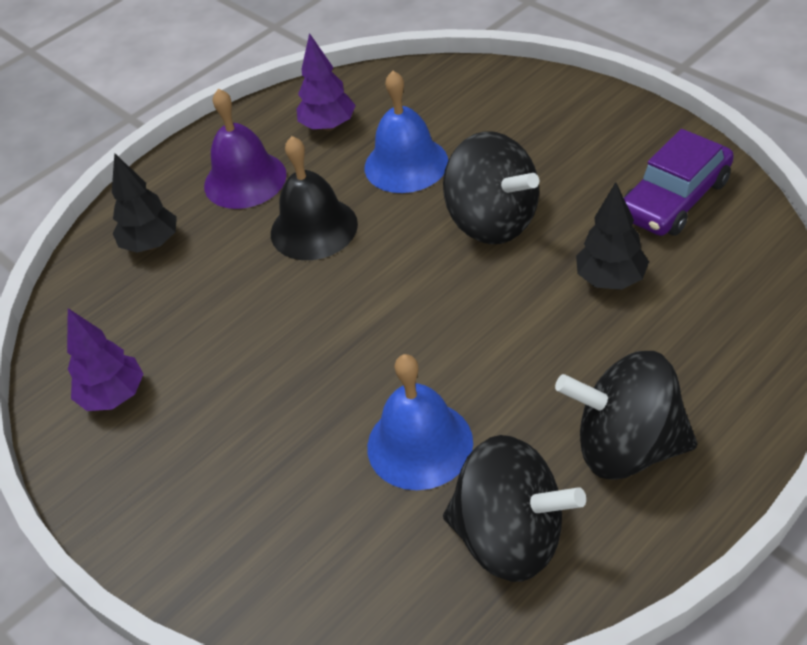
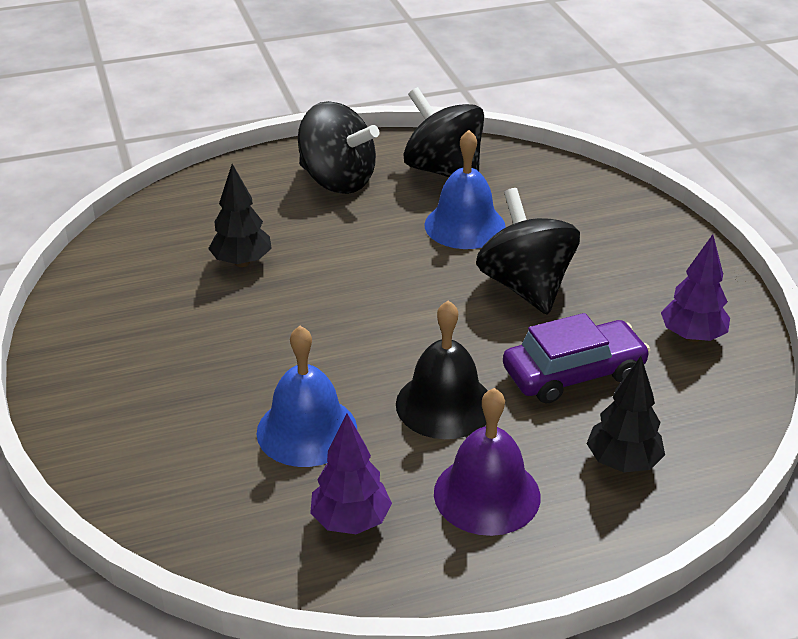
camera: 160 degrees left, 10 degrees down
(492, 221) = (281, 340): black spinning top -> black spinning top (525, 286)
(674, 199) = (125, 294): purple car -> purple car (573, 373)

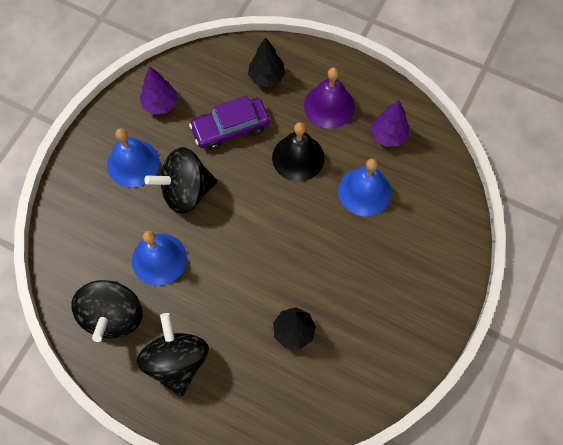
camera: 135 degrees left, 30 degrees up
(525, 286) = (186, 191): black spinning top -> black spinning top turned 45 degrees clockwise
(573, 373) = (230, 128): purple car -> purple car turned 45 degrees counterclockwise
(621, 270) = (133, 163): none -> blue bell

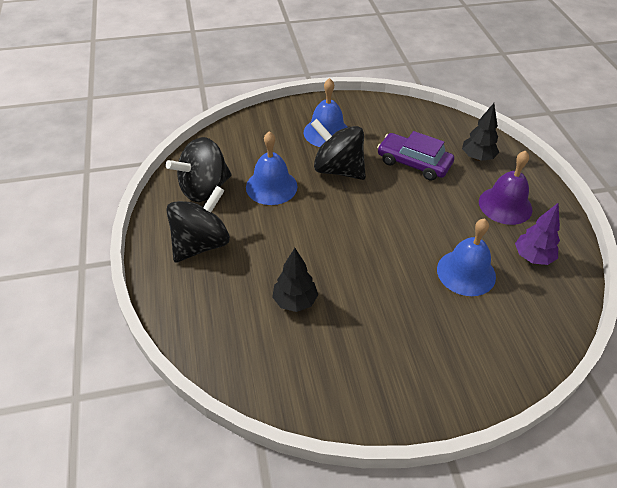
camera: 50 degrees right, 20 degrees down
(160, 104) = (385, 120): purple tree -> none
(298, 157) = (440, 213): black bell -> none

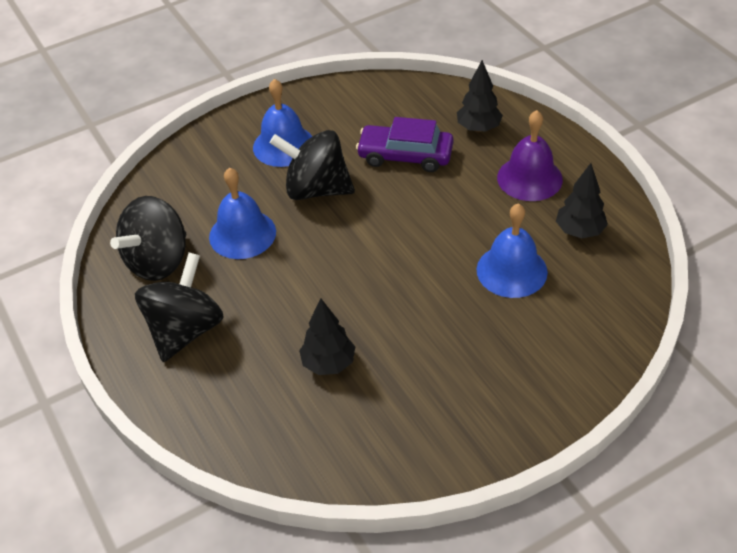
camera: 15 degrees left, 0 degrees up
(532, 257) = (579, 231): purple tree -> black tree

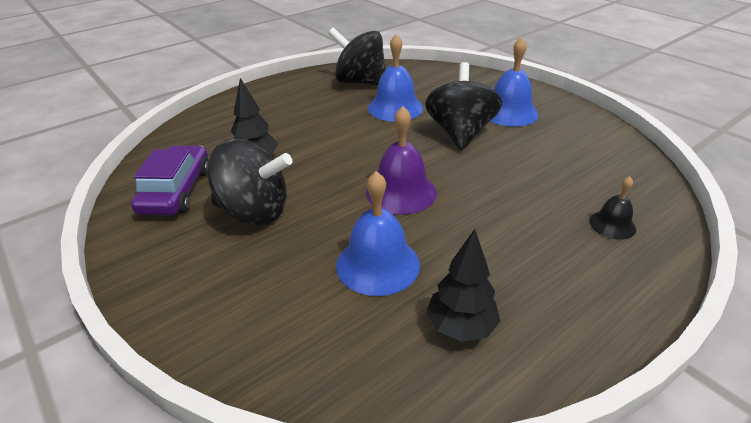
camera: 80 degrees right, 10 degrees down
(185, 330) = (294, 100): black spinning top -> black spinning top (254, 212)
(405, 156) = (532, 176): purple car -> purple car (176, 191)
(478, 128) = (612, 224): black tree -> black bell
(529, 178) = (544, 273): purple bell -> purple bell (401, 192)

